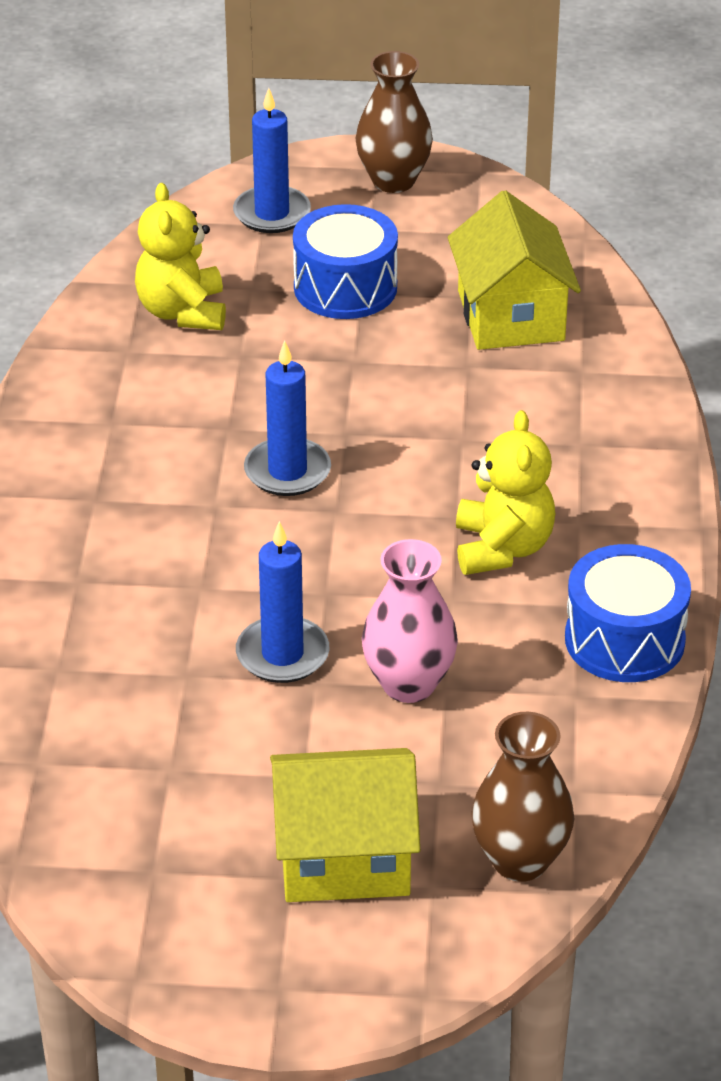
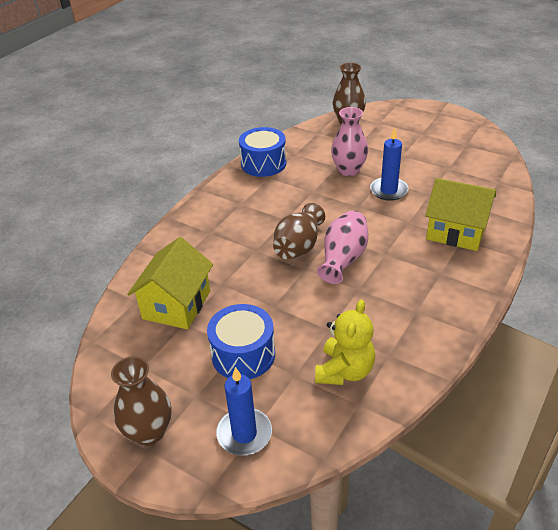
camera: 150 degrees left, 0 degrees up
(287, 471) = (343, 259): blue candle -> pink vase
(344, 857) = (402, 134): yellow house -> yellow house (456, 232)
(386, 469) = (298, 246): none -> brown vase
(502, 548) = (278, 203): yellow teddy bear -> none

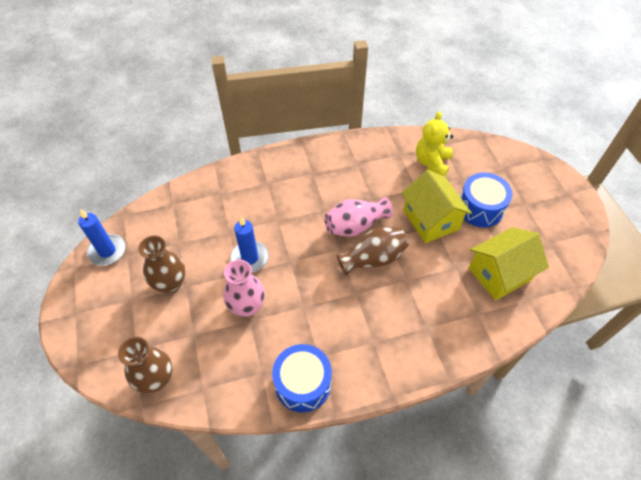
camera: 140 degrees left, 15 degrees up
(149, 432) = (564, 202): brown vase -> brown vase (170, 283)
(244, 434) = (511, 169): blue candle -> blue candle (107, 251)
(344, 371) = (432, 162): yellow teddy bear -> yellow teddy bear turned 45 degrees counterclockwise
(456, 232) = (261, 190): yellow house -> yellow house (430, 220)

